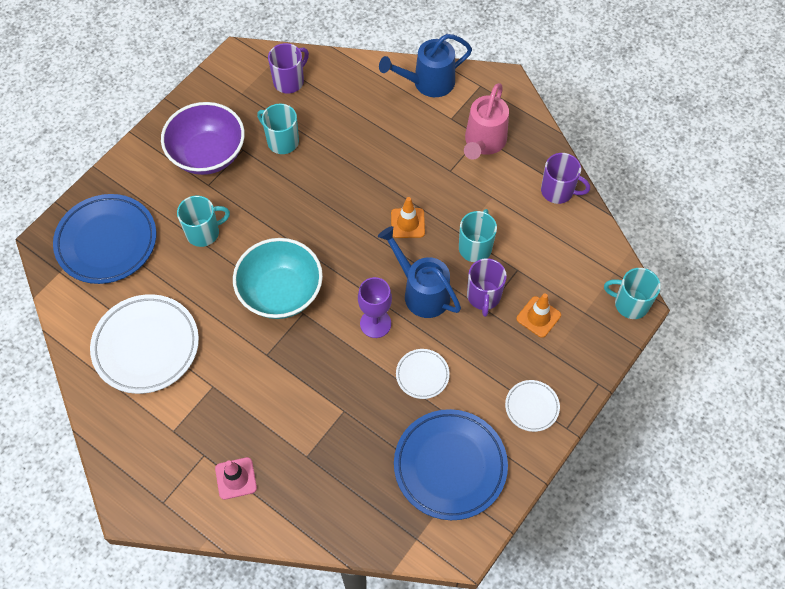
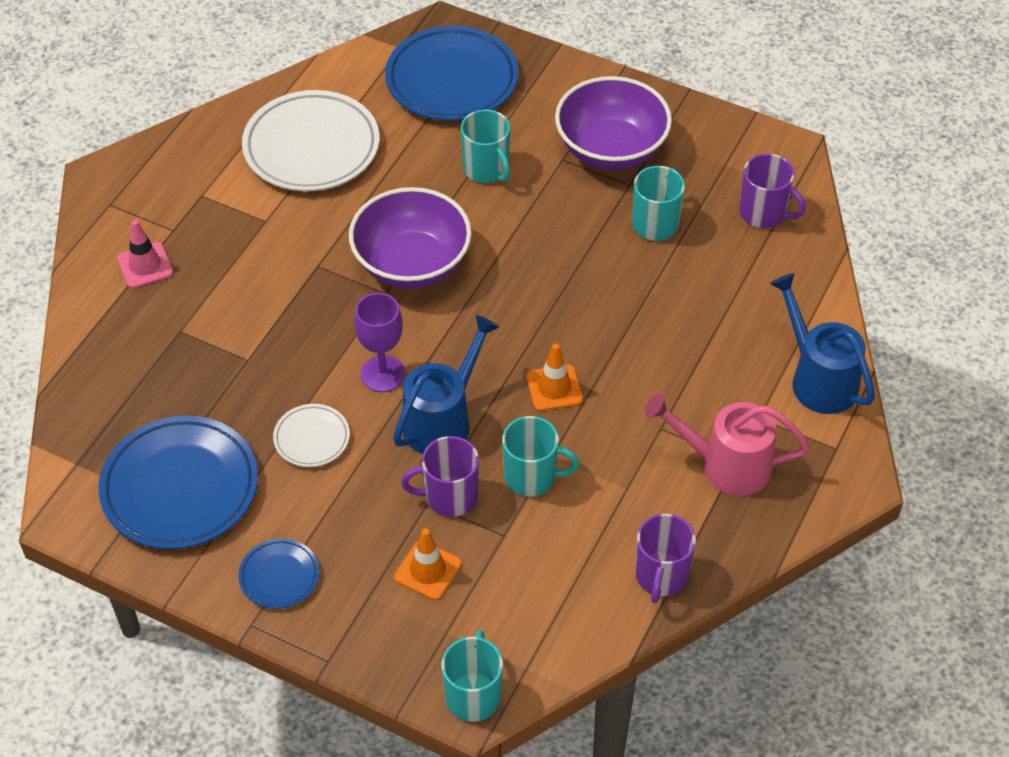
camera: 80 degrees right, 10 degrees down
(281, 292) = (412, 264): turquoise bowl -> purple bowl
(532, 407) = (279, 576): white plate -> blue plate

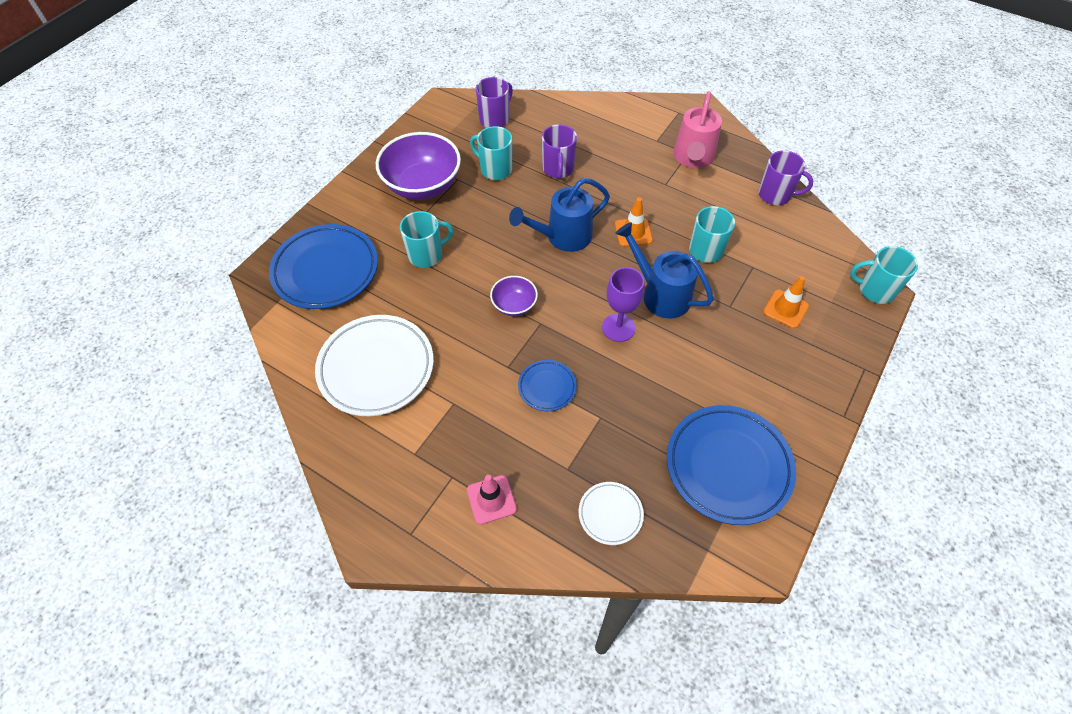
camera: 85 degrees left, 5 degrees up
(279, 576) = (801, 397): blue plate -> blue plate (547, 387)
(312, 438) = (678, 374): white plate -> white plate (610, 514)
(412, 264) = (514, 305): purple bowl -> purple bowl, size x0.51
(449, 496) = (725, 294): purple mug -> purple mug (558, 169)
(817, 378) = (628, 113): blue watering can -> blue watering can (562, 237)

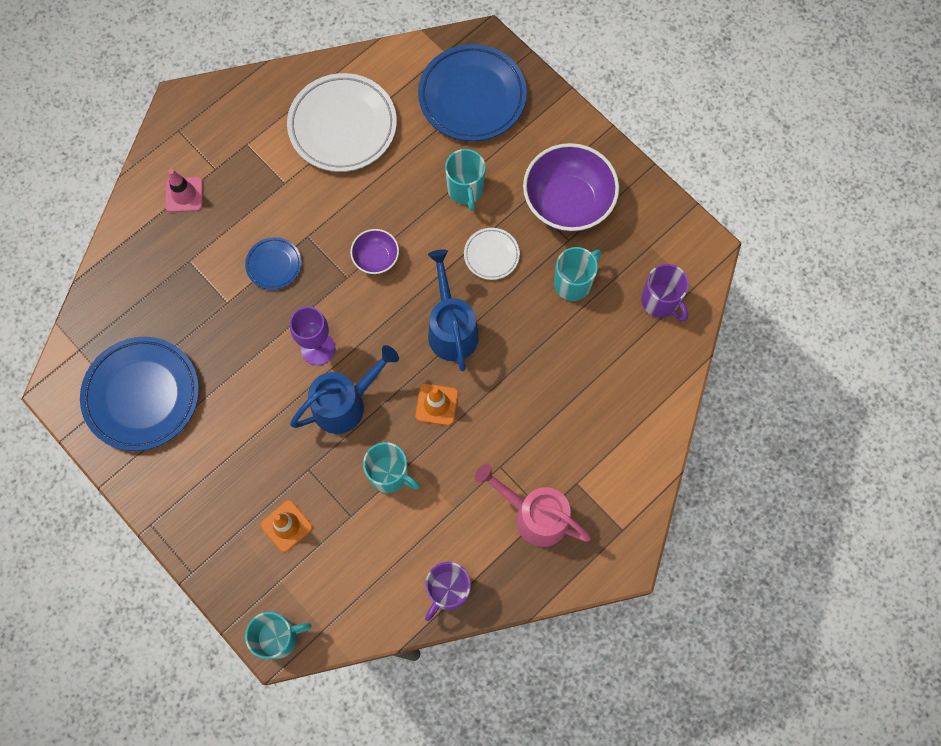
camera: 105 degrees right, 15 degrees up
(558, 169) = (556, 351): purple mug -> none
(610, 514) = (137, 283): white plate -> white plate (491, 255)
(875, 290) = (279, 637): turquoise mug -> turquoise mug turned 45 degrees clockwise

